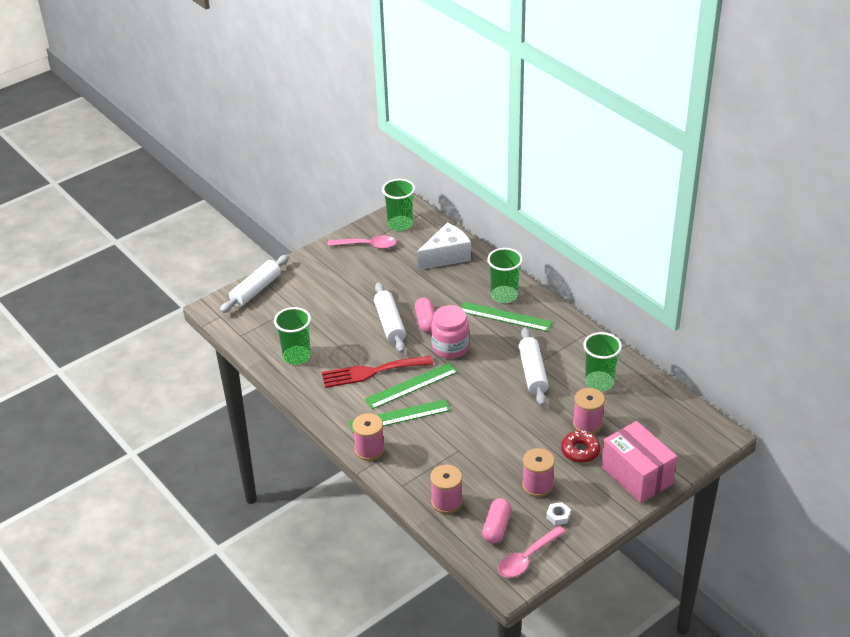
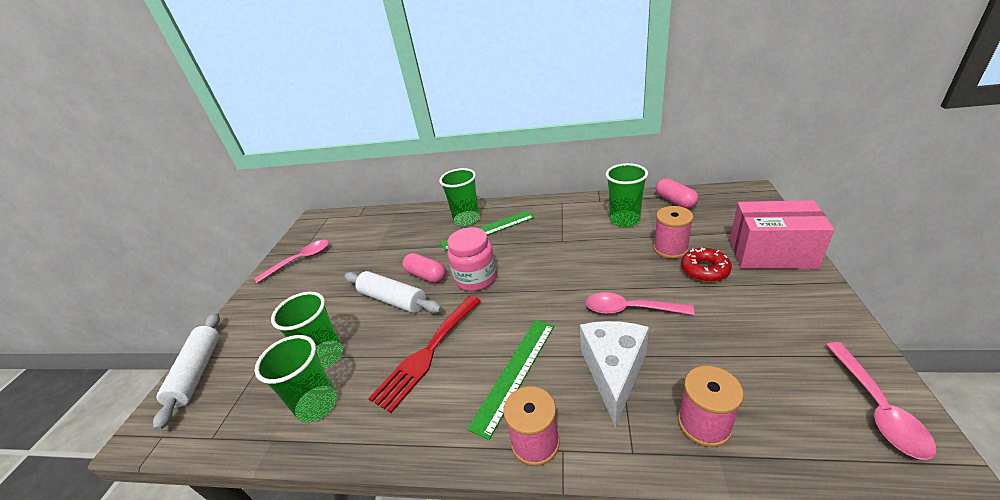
camera: 40 degrees left, 5 degrees down
(400, 224) = (317, 231): green cup -> green cup (325, 356)
(411, 386) = (485, 334): green ruler -> none
(446, 256) = (384, 226): white cheese -> white cheese (613, 372)
(496, 527) = (791, 402): pink capsule -> pink capsule (675, 201)
(501, 435) = (629, 309): none -> pink spoon
(532, 373) = (570, 247): white rolling pin -> none
(537, 485) = (735, 325): pink spool -> none
(558, 516) = (803, 336): white nut -> none

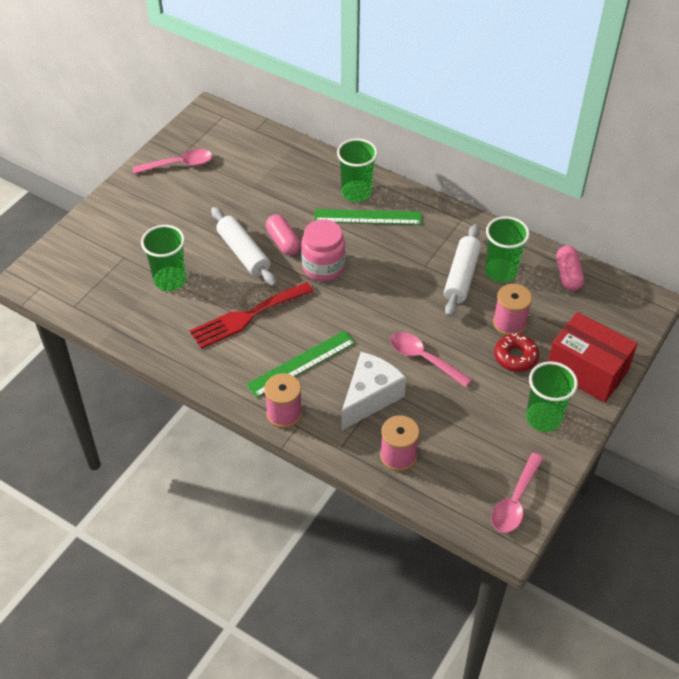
camera: 20 degrees right, 15 degrees up
(198, 372) = (70, 245): white rolling pin -> white rolling pin (461, 276)
(317, 405) = (152, 317): green cup -> green cup (543, 418)
(771, 253) = (586, 371): pink box -> red box

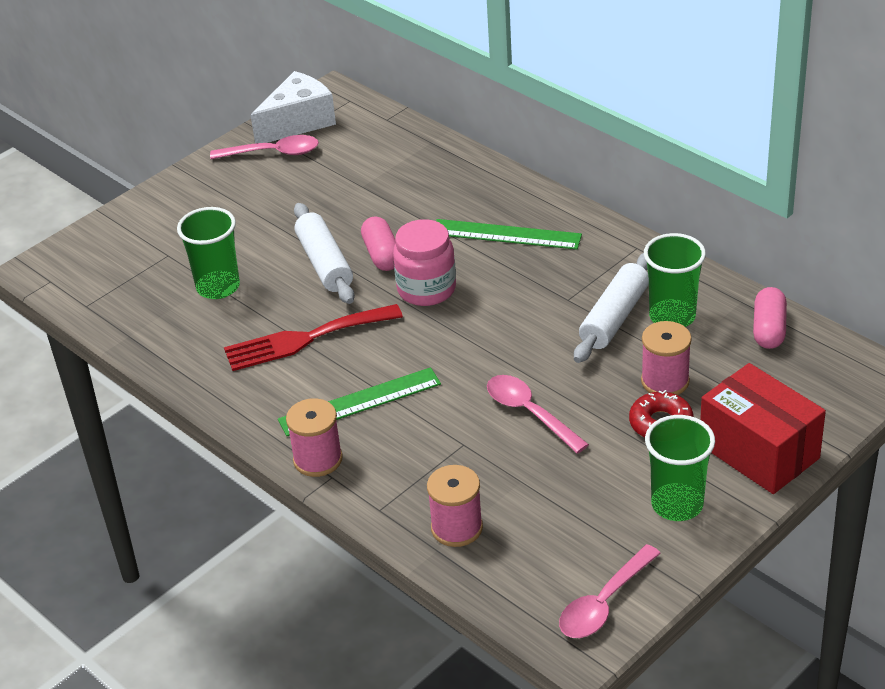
camera: 15 degrees right, 10 degrees down
(356, 193) = (499, 204): green cup -> none
(370, 397) = (440, 452): white cheese -> white cheese (298, 122)

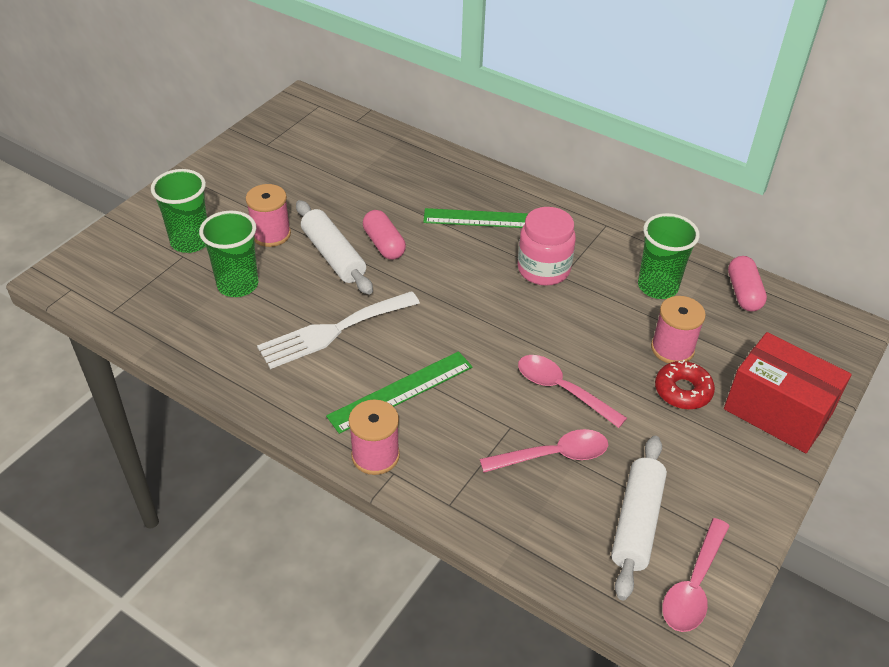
camera: 15 degrees left, 5 degrees up
(273, 153) = (261, 155): pink spoon -> pink spoon (553, 455)
(298, 122) = (278, 126): white cheese -> none
(305, 339) = (333, 331): red fork -> white fork
(426, 289) = (433, 275): pink jar -> pink jar (543, 269)
(457, 528) = (529, 517): pink spool -> pink spool (271, 234)
(614, 317) = (608, 291): white rolling pin -> white rolling pin (637, 522)
(677, 504) = (725, 472): green cup -> green cup (190, 241)

